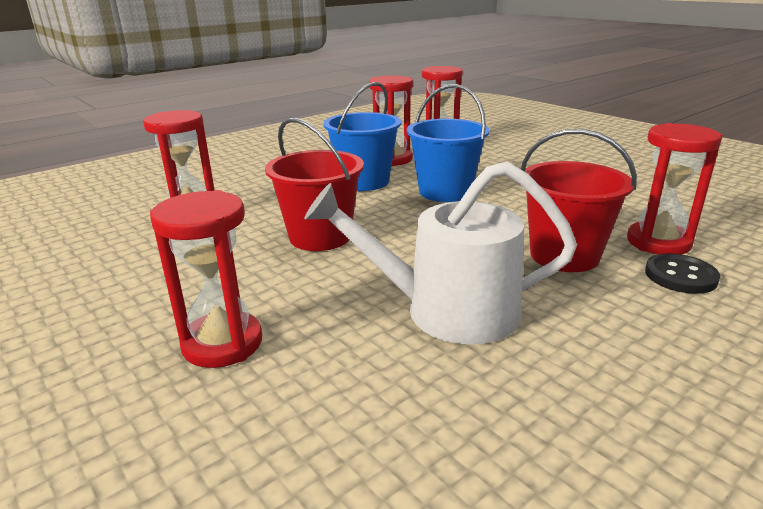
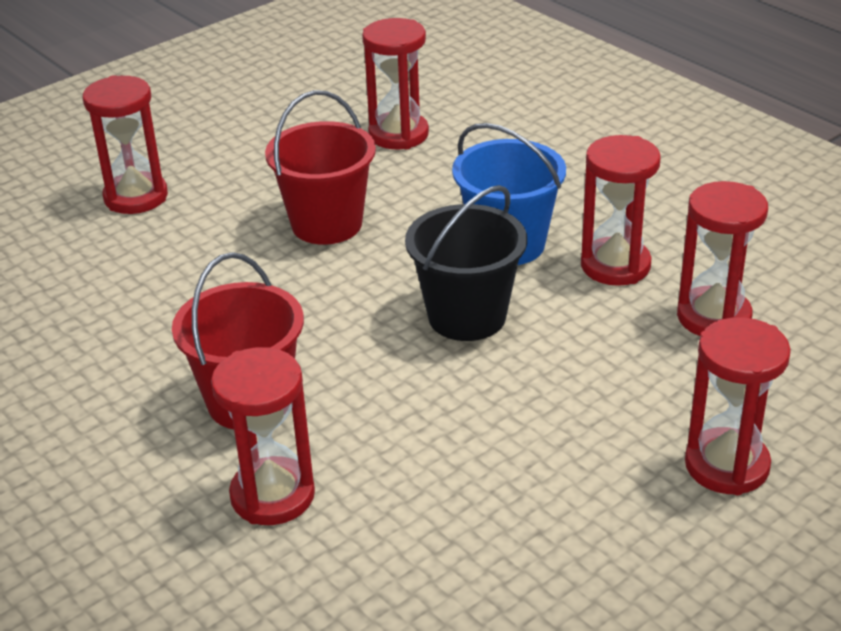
camera: 90 degrees right, 10 degrees up
(445, 192) = (467, 316): blue bucket -> black bucket
(448, 311) = (152, 309): white watering can -> none
(554, 146) = (726, 465): none -> red hourglass
(680, 276) = (180, 489): black button -> none

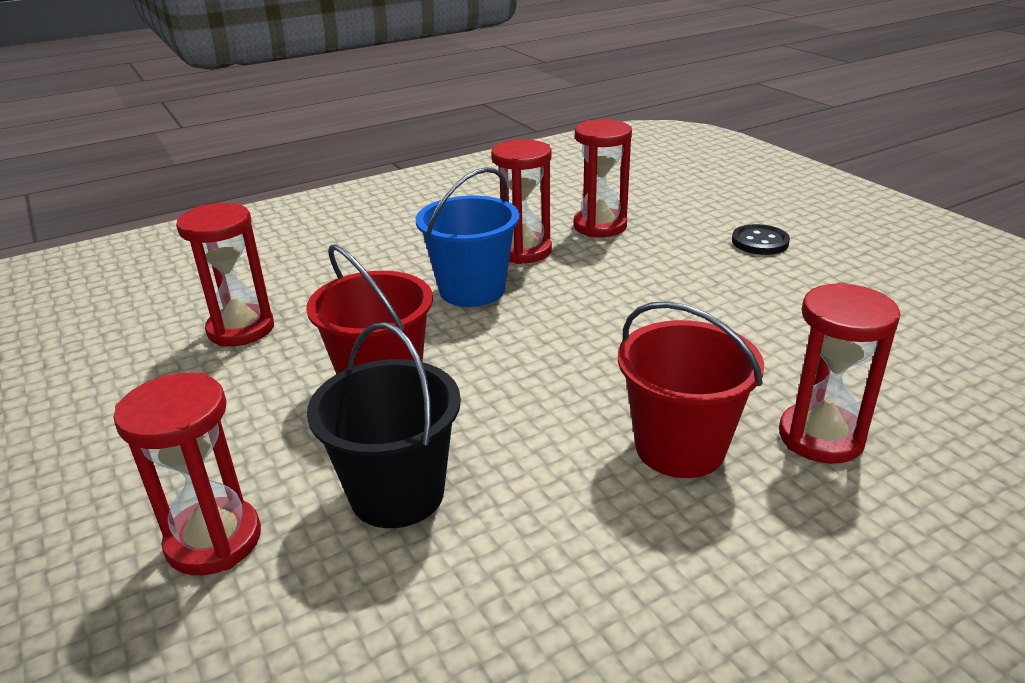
camera: 80 degrees left, 5 degrees down
(467, 316) = (570, 318): black bucket -> black bucket (397, 494)
(726, 465) = (760, 242): red hourglass -> black button

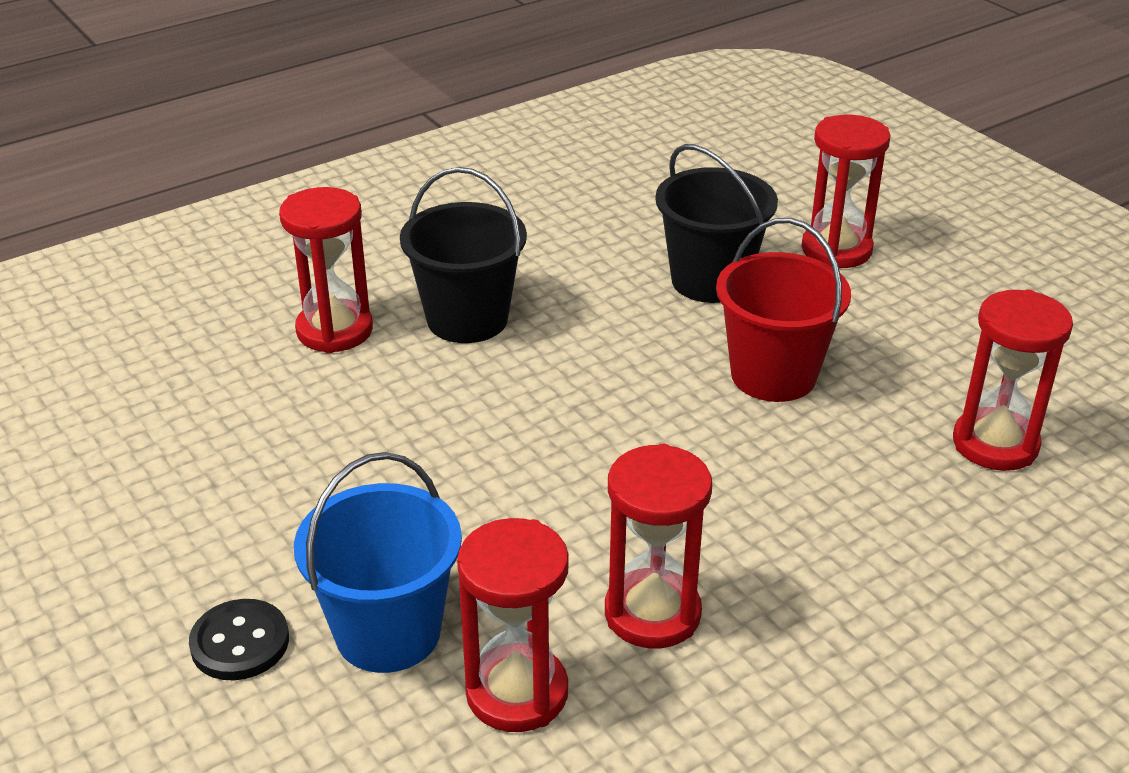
camera: 175 degrees right, 5 degrees up
(472, 290) = (714, 518): blue bucket -> blue bucket (388, 632)
(680, 448) = (467, 319): red bucket -> black bucket

